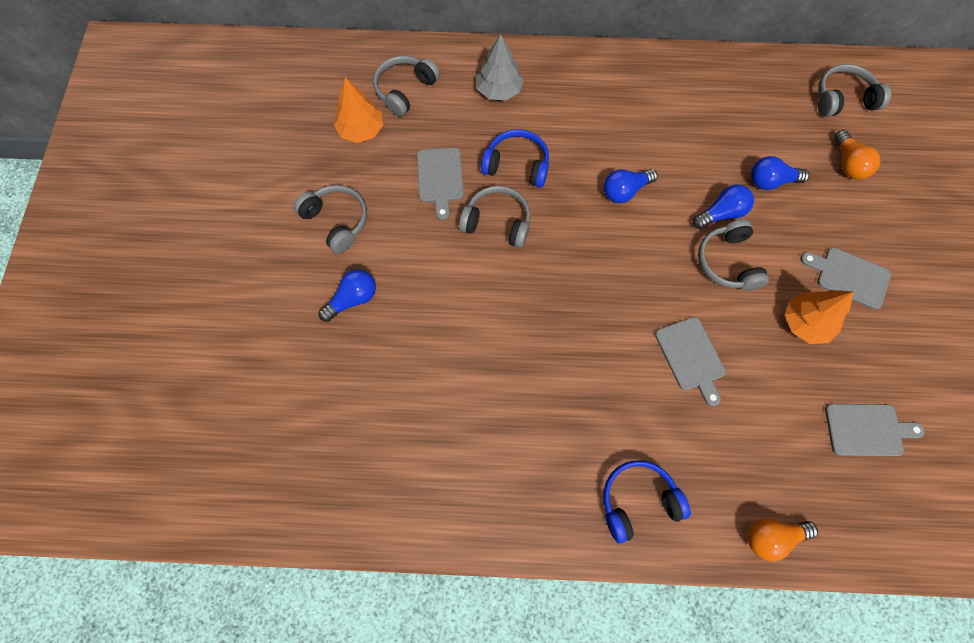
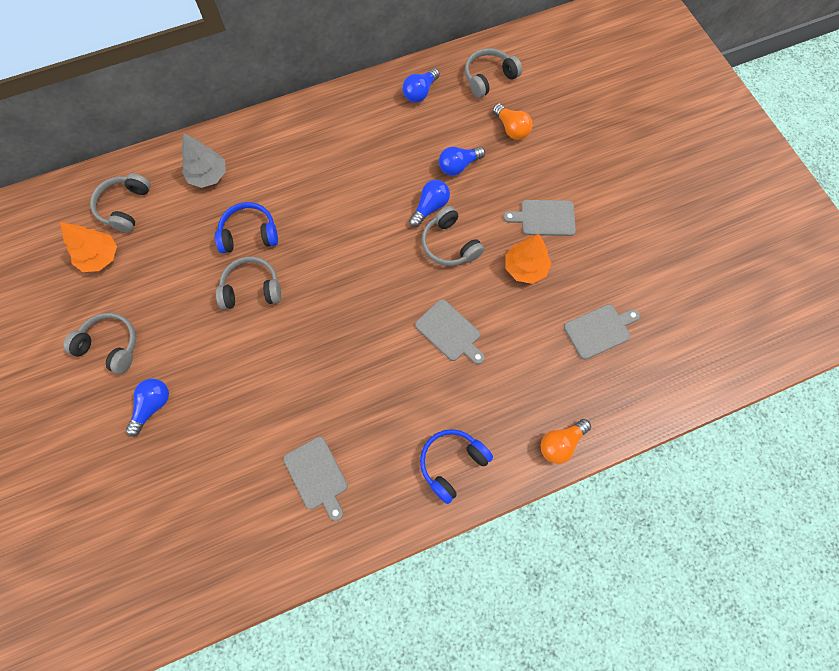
camera: 25 degrees left, 0 degrees up
(440, 178) = (187, 271): grey cutting board -> grey cutting board (317, 475)
(625, 191) = (347, 220): blue light bulb -> blue light bulb (420, 92)

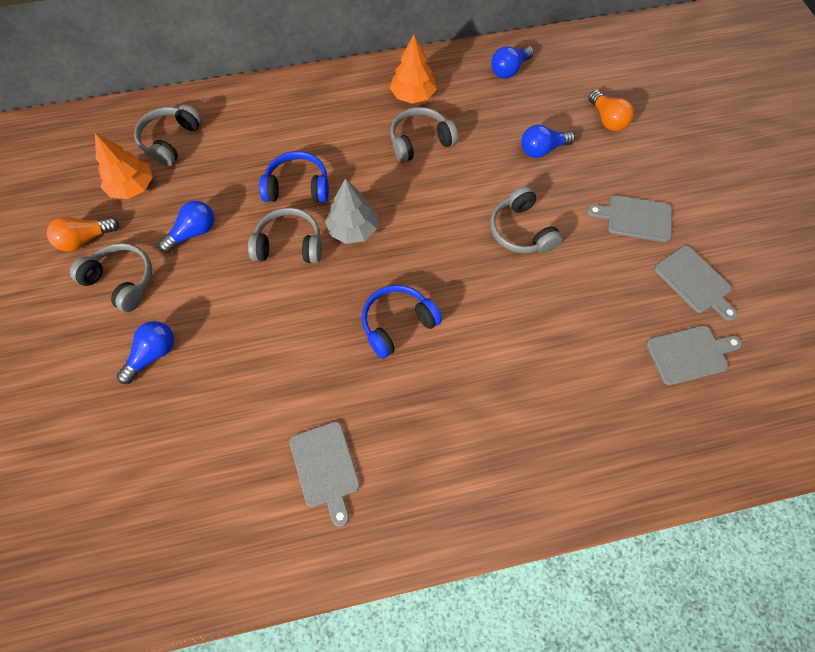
camera: 10 degrees right, 5 degrees down
(208, 175) = (265, 122): grey tree -> grey tree (353, 229)
(430, 207) = (504, 188): blue light bulb -> blue light bulb (193, 232)
(450, 332) = (508, 327): grey cutting board -> grey cutting board (694, 282)
(452, 464) = (490, 482): blue headphones -> blue headphones (397, 324)
(489, 78) = (587, 65): grey headphones -> grey headphones (420, 141)
(525, 268) = (607, 269): orange tree -> orange tree (413, 95)
(561, 443) = (629, 481): orange light bulb -> orange light bulb (85, 239)

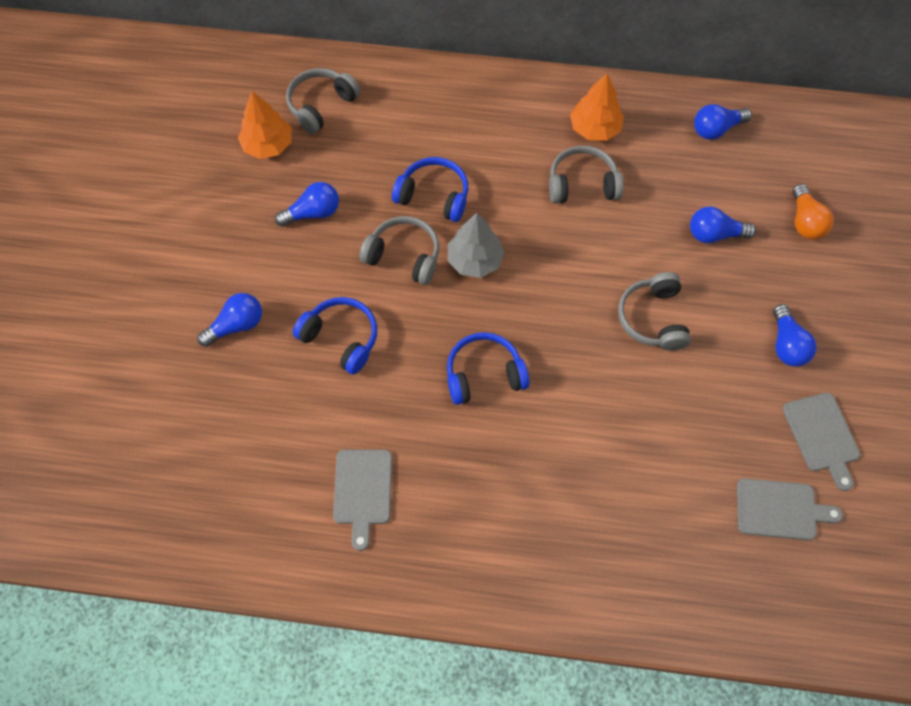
camera: 20 degrees right, 0 degrees up
(85, 239) = (207, 187): orange light bulb -> none
(122, 281) = (229, 241): grey headphones -> none
(257, 334) = (341, 338): none -> blue headphones
(635, 218) = (786, 345): grey cutting board -> blue light bulb

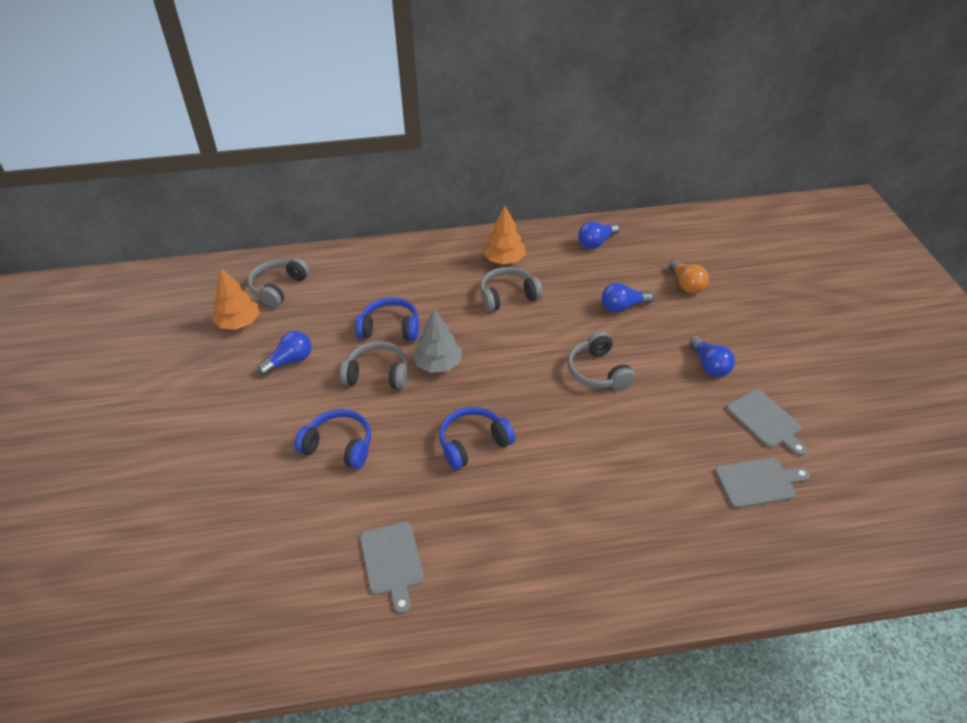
camera: 15 degrees left, 20 degrees down
(236, 325) = (240, 458): blue light bulb -> none

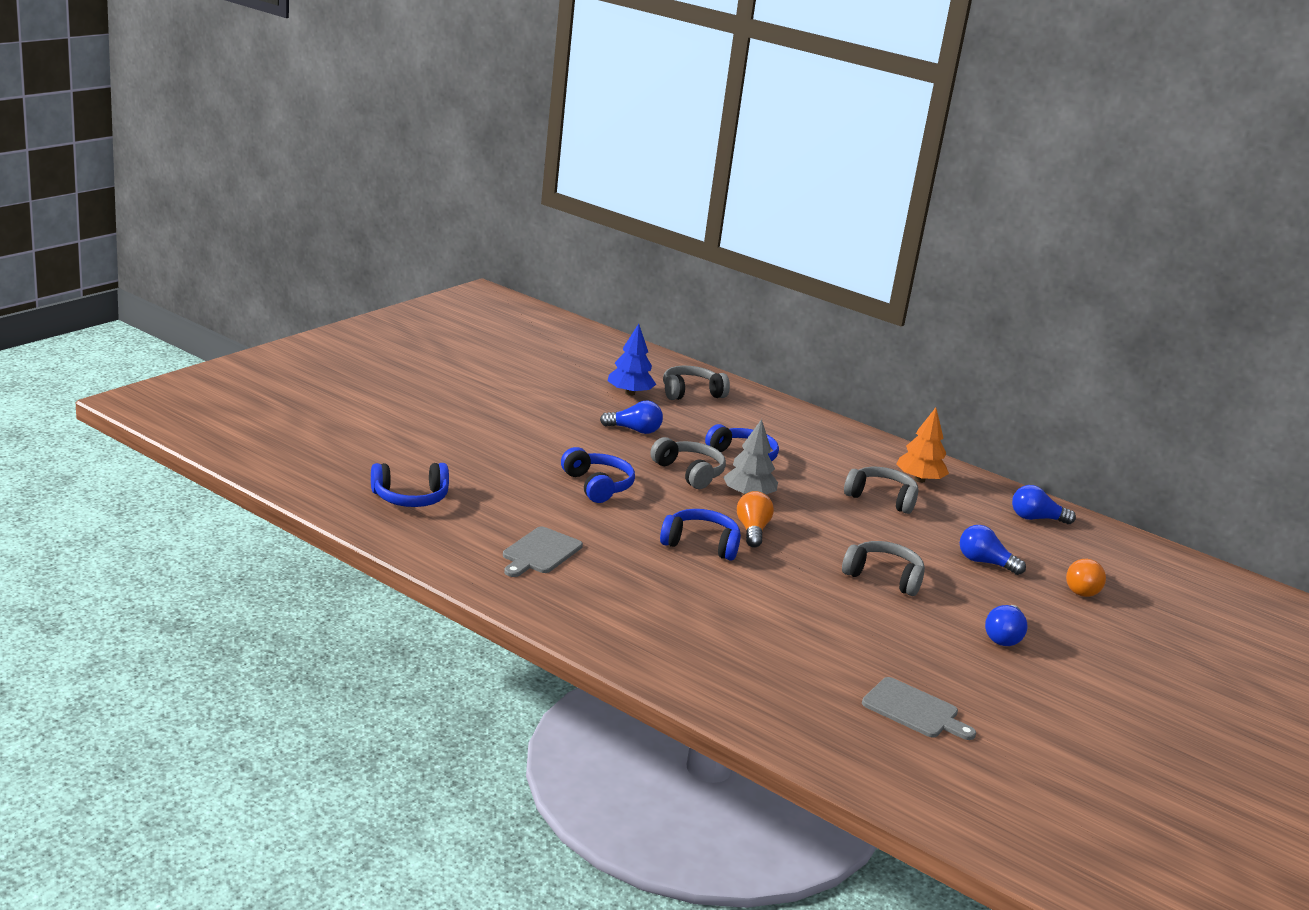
camera: 40 degrees right, 20 degrees down
(225, 598) = (410, 497): none -> blue headphones
(239, 323) = (630, 393): orange tree -> blue tree
(483, 398) = (752, 531): none -> orange light bulb
(598, 372) = (884, 577): grey headphones -> grey headphones turned 90 degrees clockwise
(765, 421) = (995, 692): grey cutting board -> none

